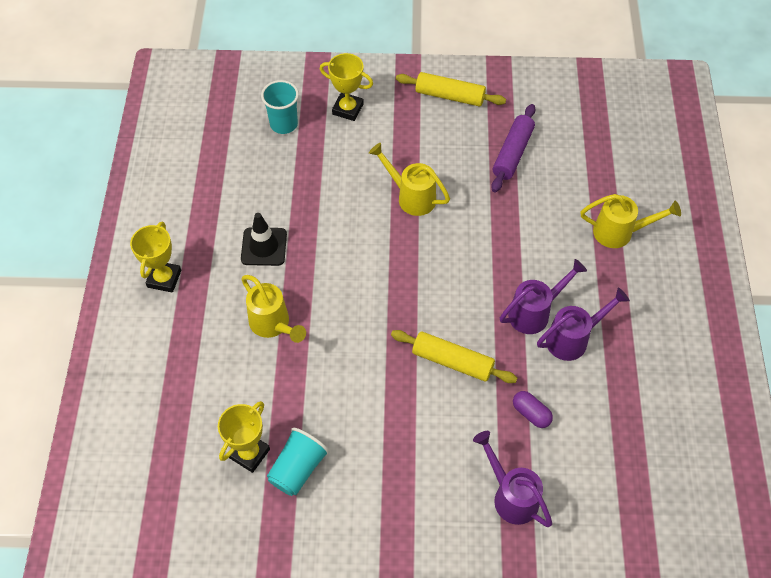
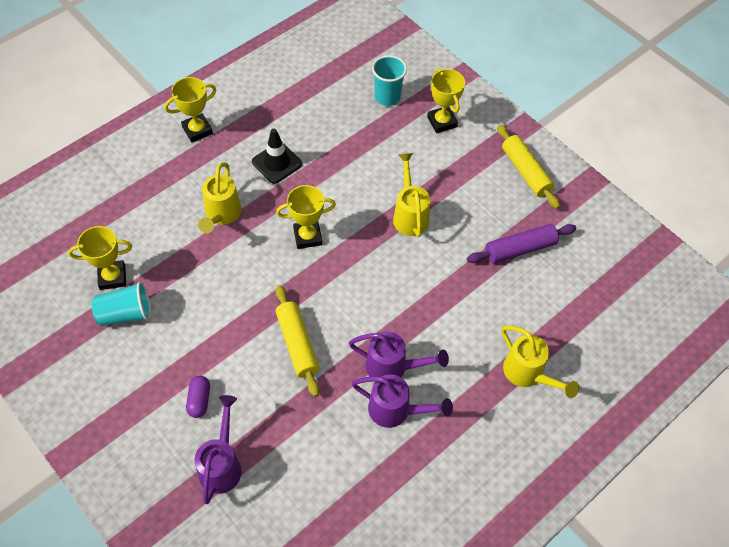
camera: 45 degrees right, 0 degrees up
(359, 279) = (307, 236): none -> yellow trophy
(531, 413) = (303, 428): purple capsule -> purple capsule (199, 400)

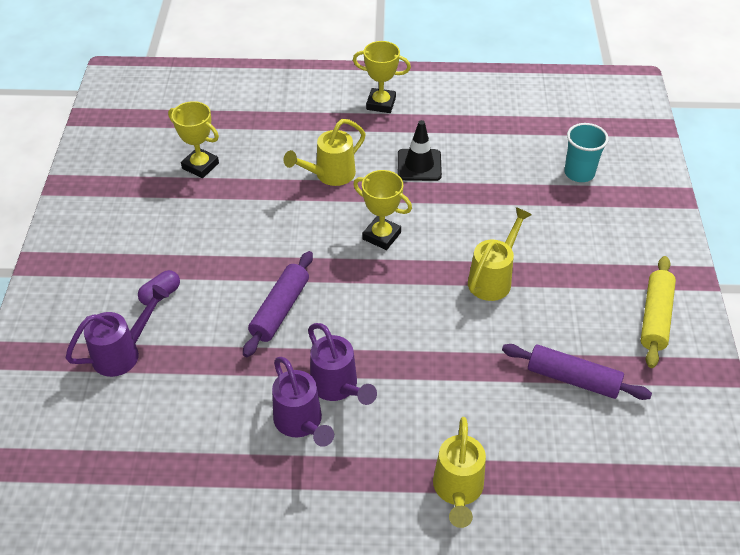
camera: 45 degrees right, 10 degrees down
(125, 314) = (180, 197): turquoise cup -> none
(297, 344) = (280, 310): yellow rolling pin -> purple rolling pin
(442, 122) = (612, 223): yellow trophy -> none

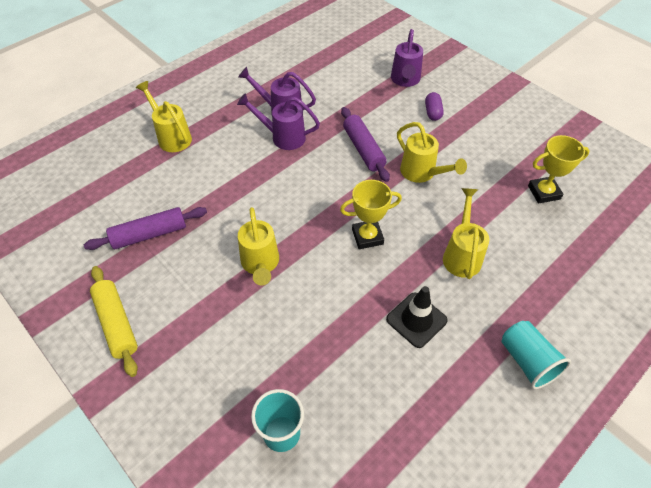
camera: 135 degrees right, 5 degrees up
(264, 249) = (422, 173): none -> yellow watering can
(381, 104) = (527, 361): yellow trophy -> turquoise cup

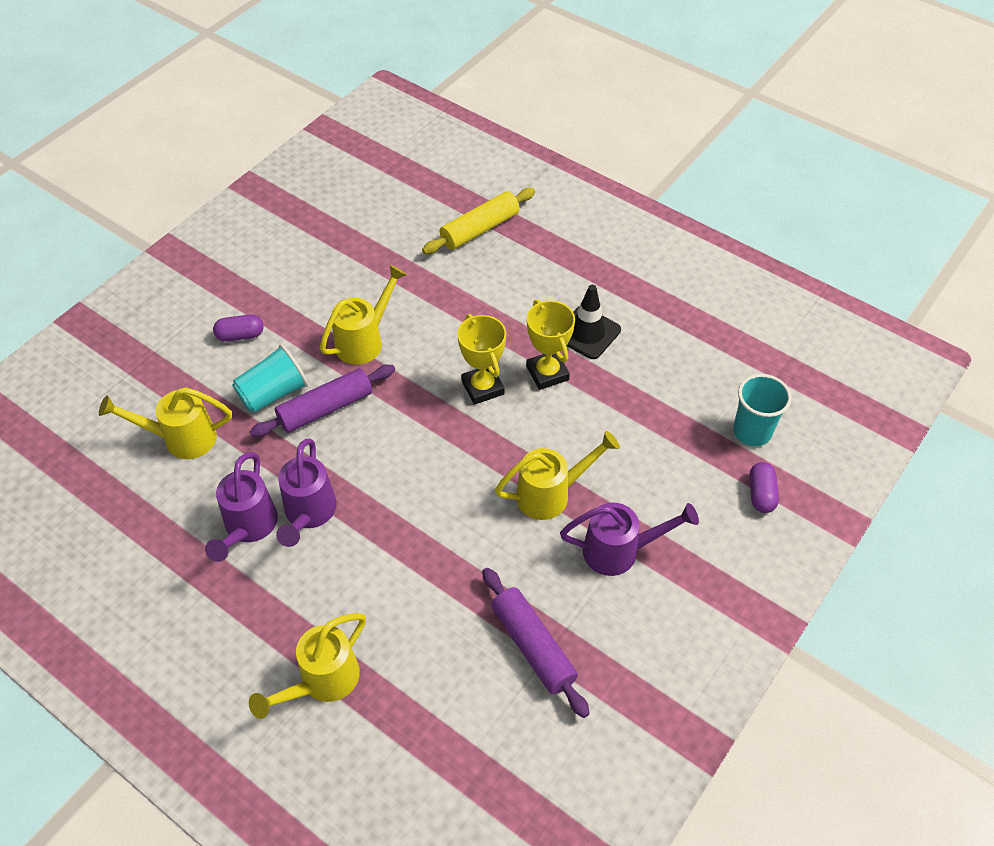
camera: 100 degrees left, 0 degrees up
(116, 324) = (683, 638): yellow rolling pin -> yellow rolling pin (480, 229)
(215, 420) = (761, 494): none -> purple capsule
(405, 80) = (166, 372): purple watering can -> purple watering can (619, 551)
(462, 255) = (490, 298): yellow watering can -> yellow watering can (181, 438)
(527, 361) = (609, 246): turquoise cup -> turquoise cup (273, 393)
(544, 192) = (381, 227): yellow trophy -> yellow trophy (547, 373)

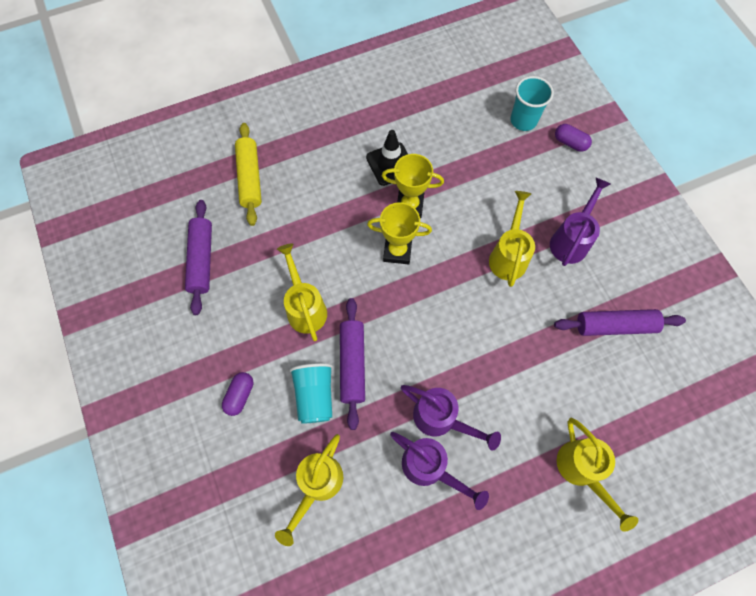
camera: 60 degrees left, 15 degrees up
(363, 239) = (201, 260): none -> purple rolling pin

